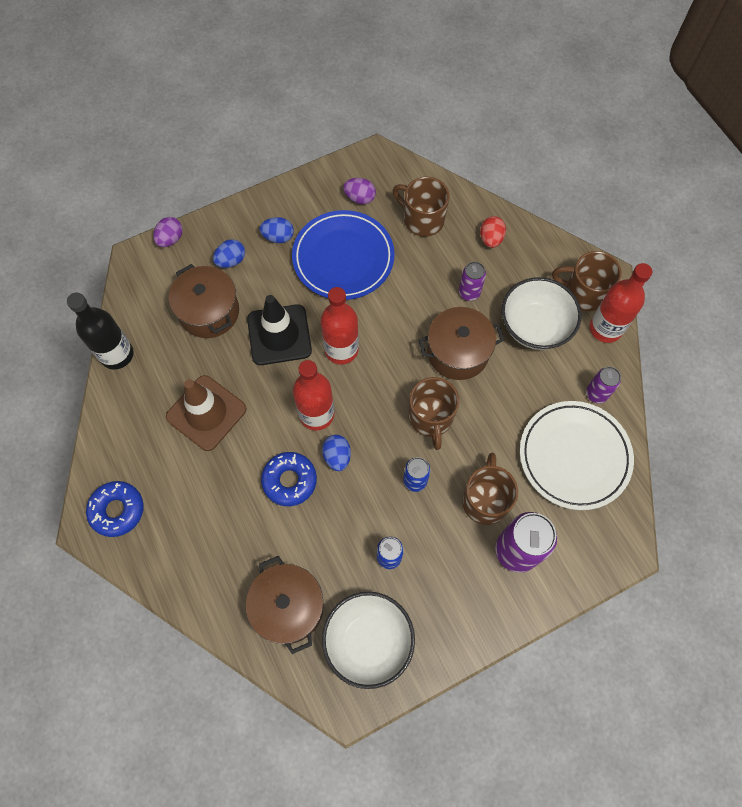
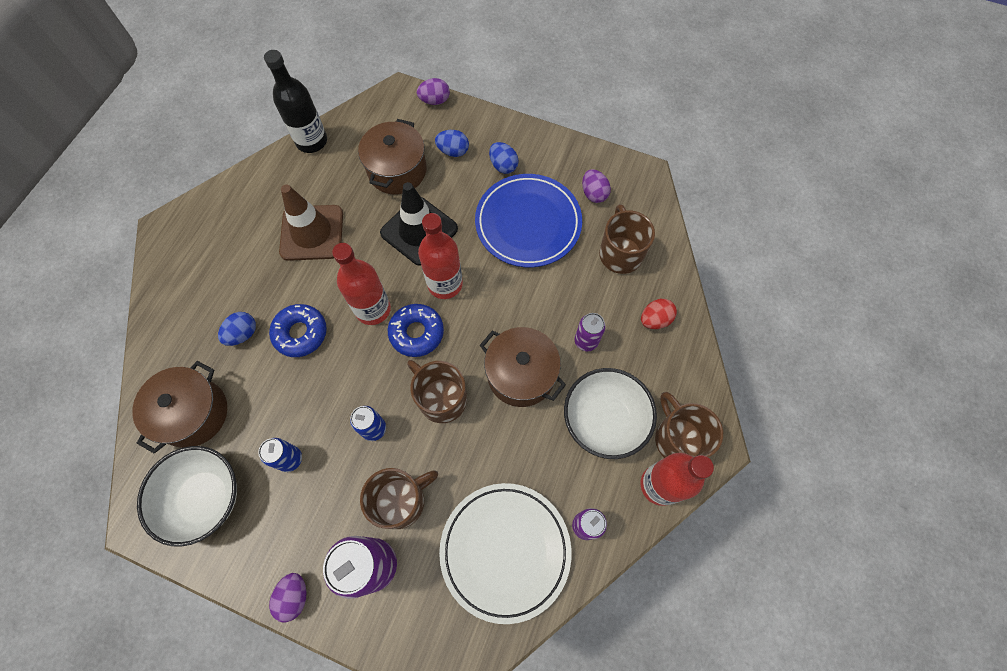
camera: 50 degrees right, 0 degrees up
(117, 510) = (189, 236): blue donut -> blue donut (416, 333)
(337, 456) = (348, 352): blue egg -> blue egg (243, 334)
(431, 418) = (441, 398): brown mug -> brown mug turned 90 degrees clockwise
(496, 622) = (294, 596): none -> purple egg

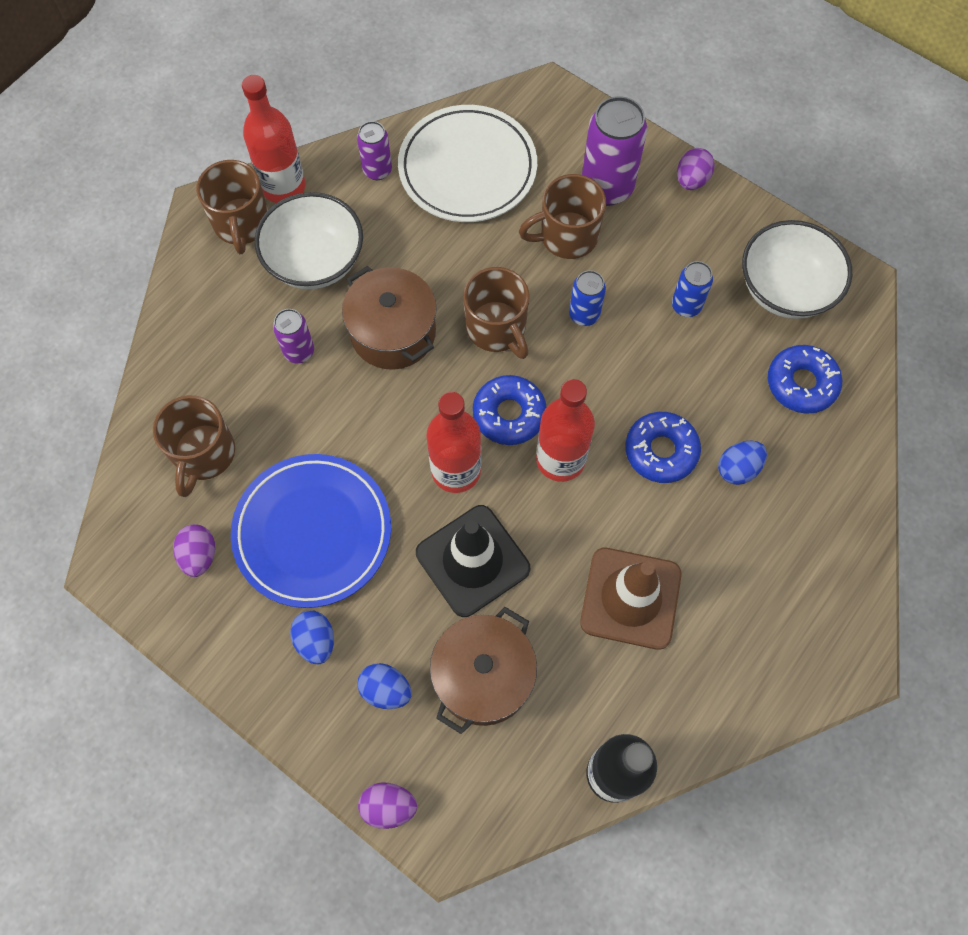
camera: 165 degrees left, 0 degrees up
(193, 413) = (801, 383): brown pot -> blue donut
(655, 319) = (202, 356): red egg -> none

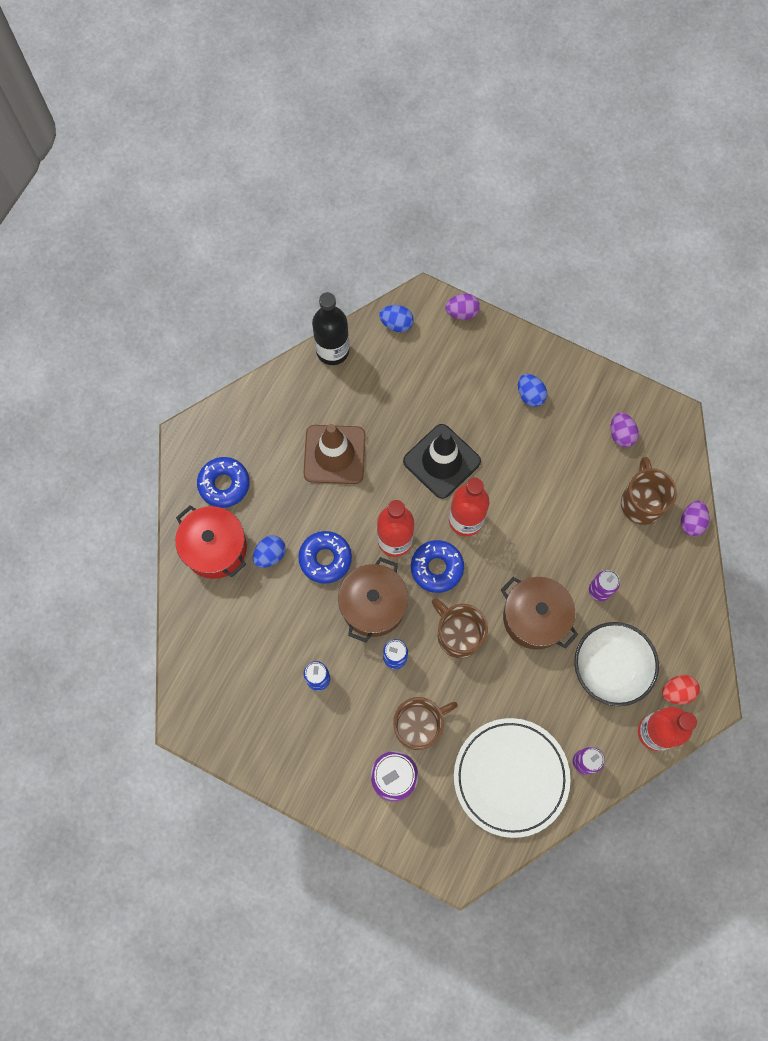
camera: 170 degrees right, 5 degrees up
(241, 224) = (677, 691): brown mug -> red egg
(313, 532) = (551, 462): blue plate -> none
(386, 690) = (479, 374): blue egg -> blue egg (396, 324)
(483, 676) = (420, 392): brown pot -> brown pot (373, 605)
(691, 180) = (324, 799): purple egg -> purple egg (691, 522)
(785, 289) = (243, 707): white bowl -> none
(801, 383) = (227, 628): blue donut -> blue donut (224, 484)
(816, 491) = (215, 548): none -> red pot

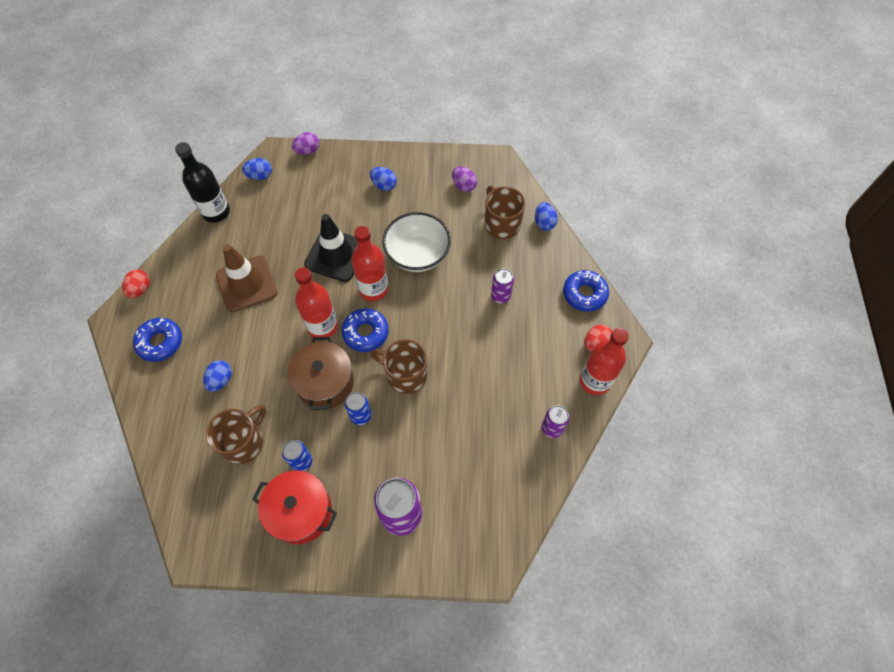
camera: 25 degrees left, 10 degrees down
(215, 548) = (170, 395): red pot -> red pot (300, 512)
(223, 413) = (140, 289): none -> red egg
(325, 559) = (270, 364): blue donut -> blue donut (584, 294)
(419, 725) = (404, 461): brown mug -> brown mug (243, 442)
(511, 777) = (499, 468): white plate -> none
(535, 617) = (460, 337): brown pot -> none
(610, 668) = (536, 349): white bowl -> white bowl (417, 255)
(691, 522) = (544, 223): purple egg -> blue egg

